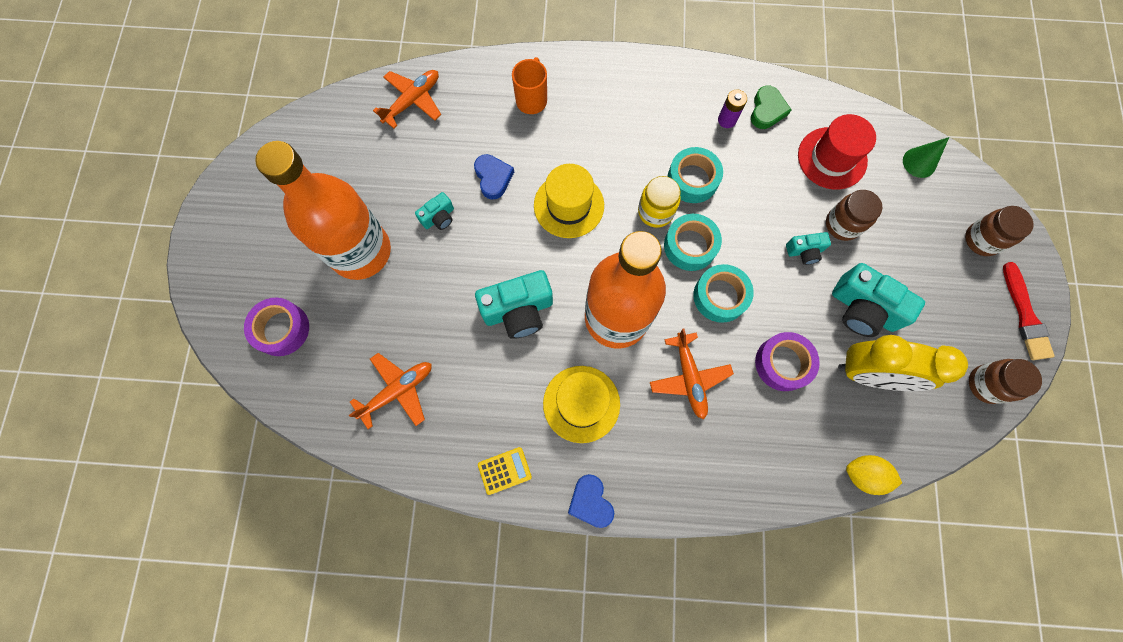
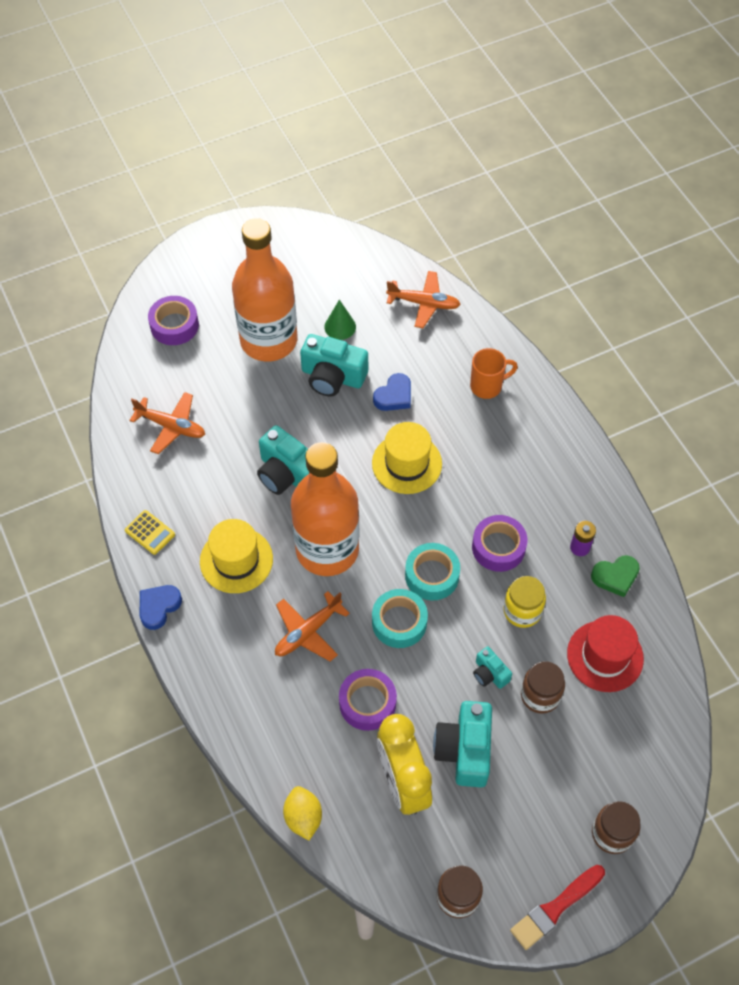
camera: 60 degrees right, 15 degrees down
(438, 217) = (332, 377): turquoise camera -> turquoise camera, size x1.91
(655, 212) = (446, 533): yellow jar -> yellow jar (522, 611)
(692, 179) = (498, 547): turquoise tape -> purple tape
(919, 162) = (658, 739): green cone -> green cone (340, 326)

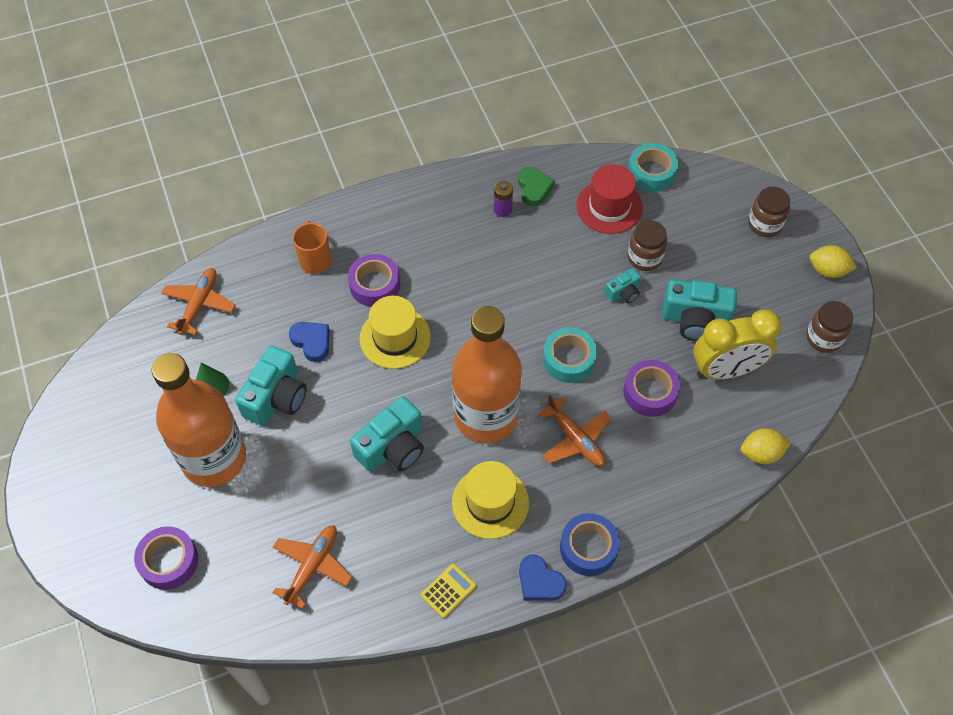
camera: 85 degrees left, 0 degrees up
(193, 648) = (588, 548): none -> blue tape
(432, 575) = (522, 328): turquoise tape -> turquoise tape (651, 173)
(498, 547) = (497, 271): purple tape -> purple tape (375, 285)
(522, 611) = (563, 261): yellow jar -> none
(555, 908) = (828, 270): red brush -> yellow lemon

